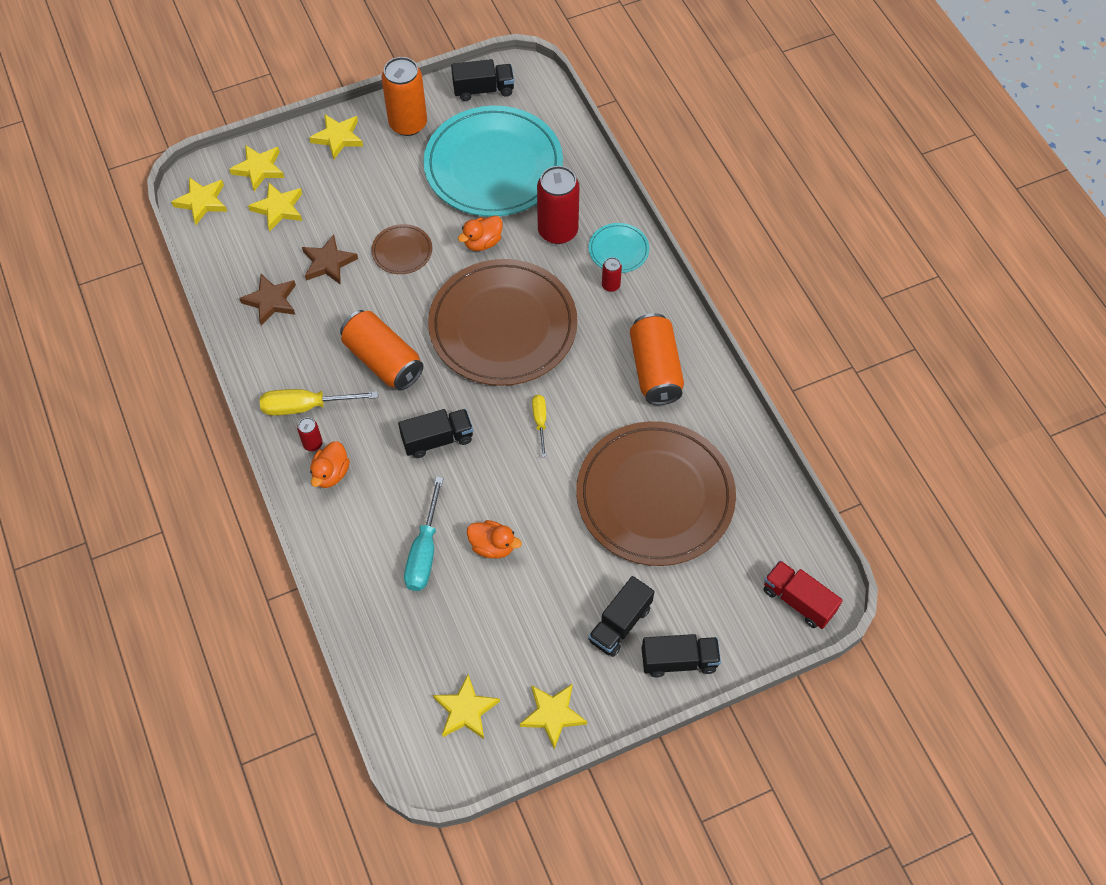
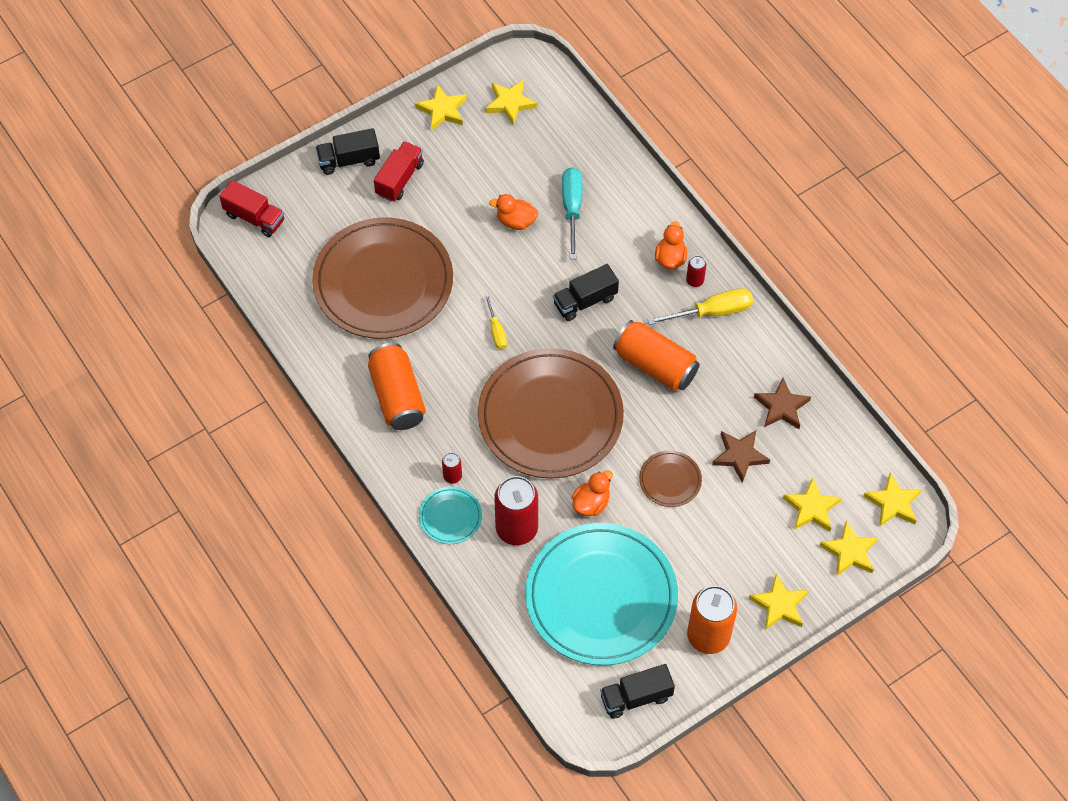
camera: 170 degrees right, 0 degrees up
(620, 624) = (399, 179): black truck -> red truck

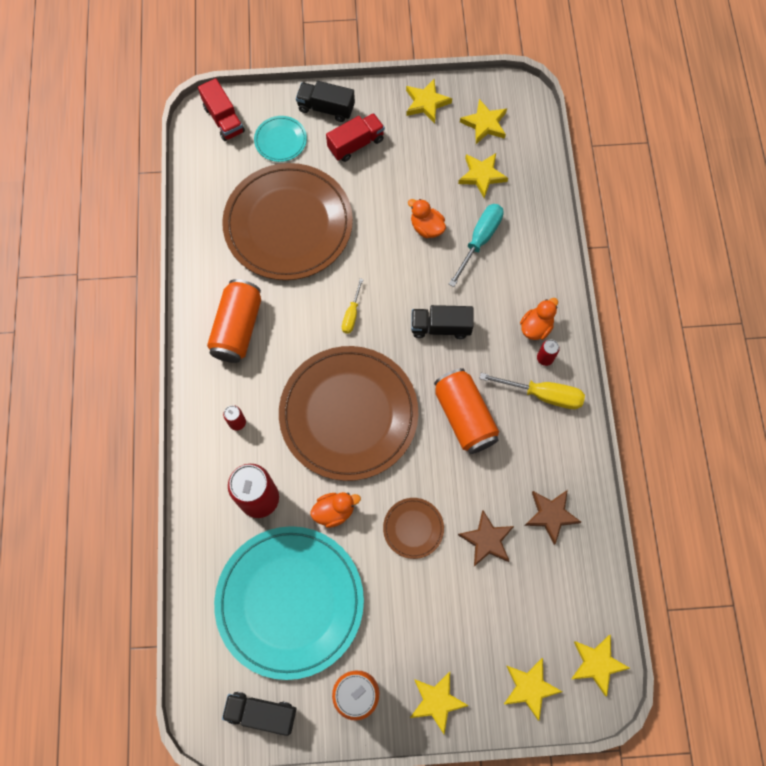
camera: 30 degrees right, 10 degrees up
(450, 517) = (213, 457): turquoise plate -> turquoise plate (280, 140)
(811, 508) = (520, 626): yellow star -> yellow star (482, 175)

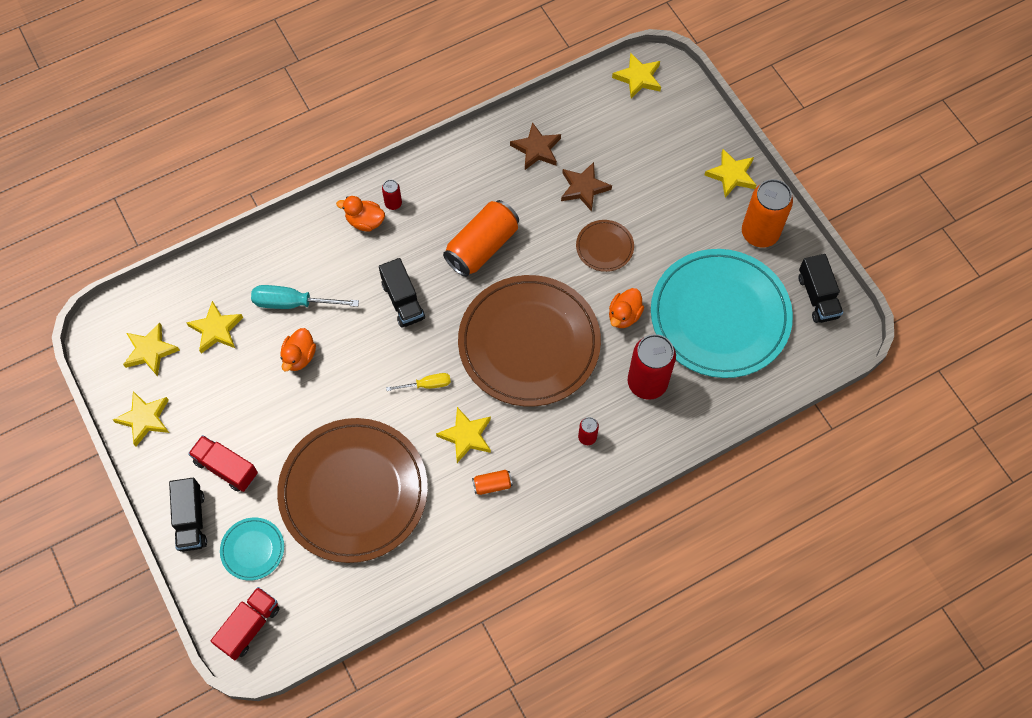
camera: 115 degrees left, 5 degrees down
(237, 328) = (492, 485): orange can -> orange can, size x0.45
(334, 511) = (624, 315): orange duck -> orange duck turned 105 degrees counterclockwise
(529, 687) = (683, 116): yellow star -> yellow star (466, 436)
(543, 394) = (430, 192): yellow screwdriver -> none

